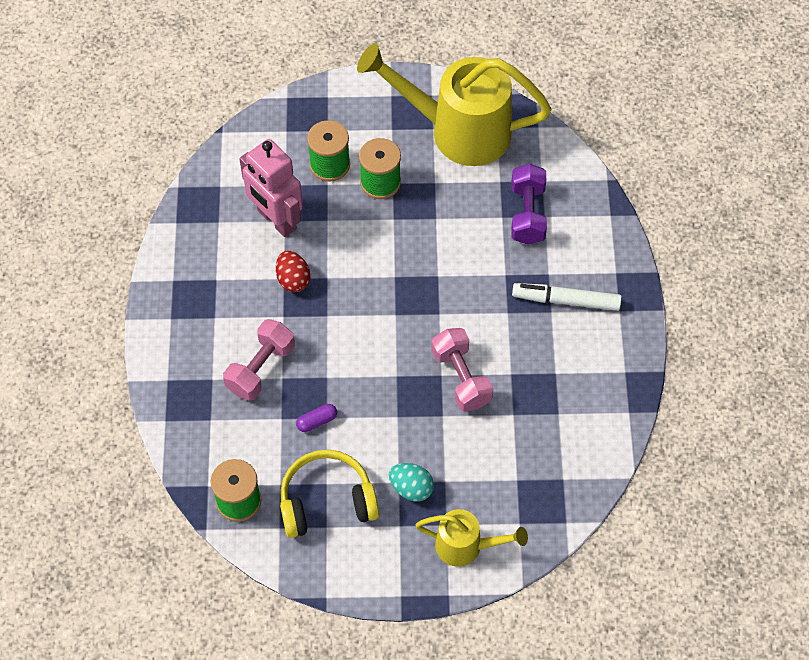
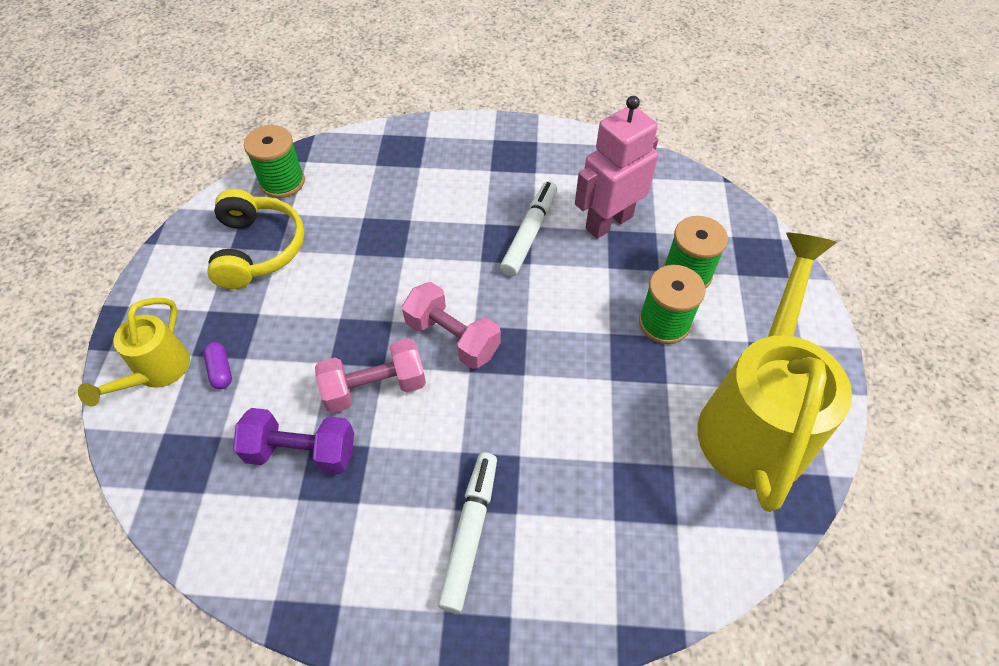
camera: 95 degrees right, 5 degrees down
(261, 368) = (424, 203): pink dumbbell -> pink dumbbell (452, 338)
(293, 280) = (529, 233): red egg -> white marker
(317, 421) = (352, 245): purple capsule -> purple capsule (221, 370)
(411, 488) = (247, 324): turquoise egg -> none
(527, 214) = (617, 496): purple dumbbell -> purple dumbbell (301, 451)

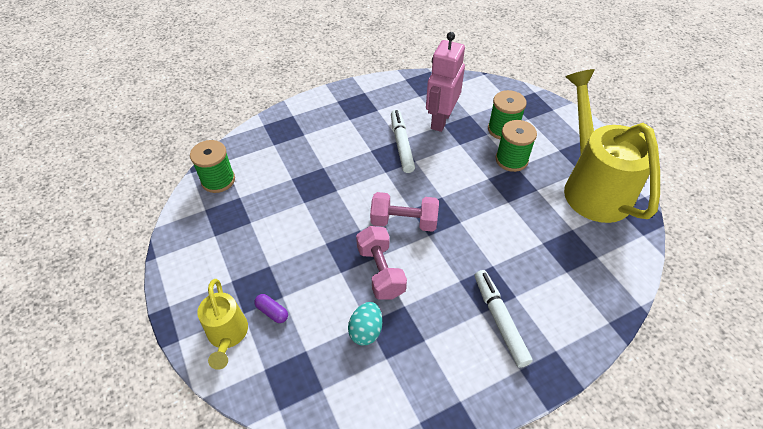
camera: 30 degrees left, 5 degrees down
(258, 249) = (235, 228): yellow headphones -> none
(301, 451) = (366, 331): purple dumbbell -> turquoise egg
(374, 387) = (380, 271): pink dumbbell -> pink dumbbell turned 60 degrees counterclockwise

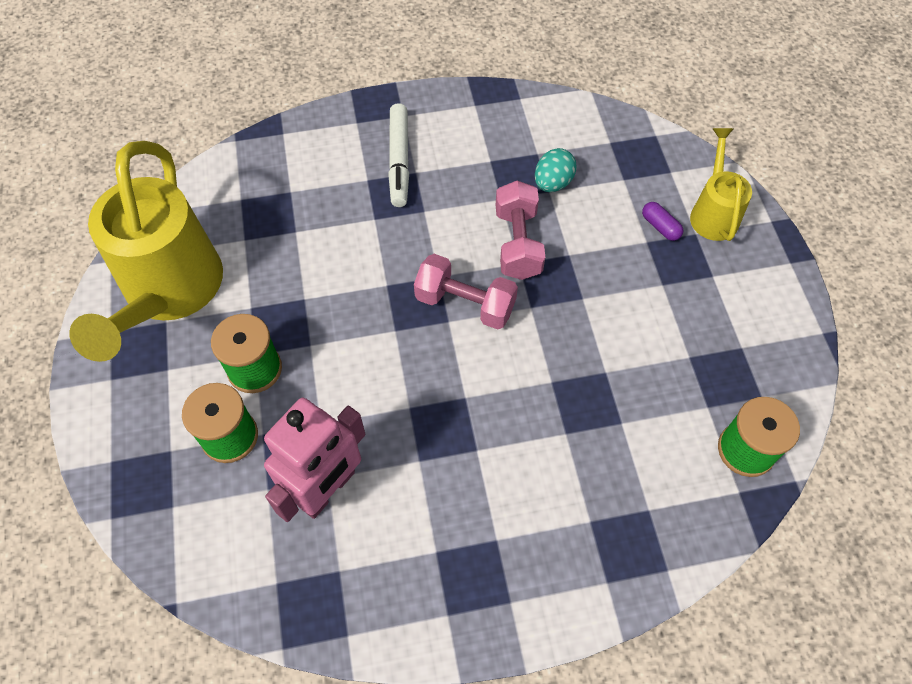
camera: 165 degrees left, 10 degrees up
(401, 145) = (419, 448): white marker -> none

